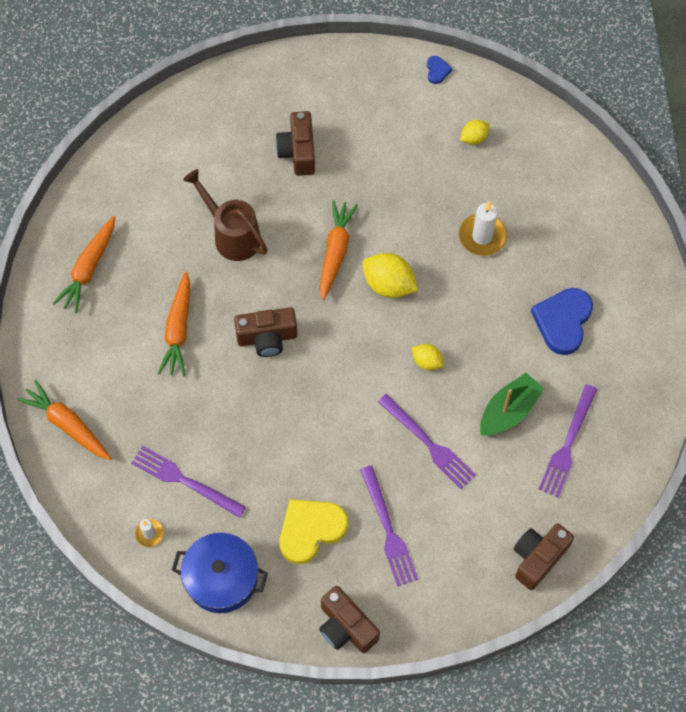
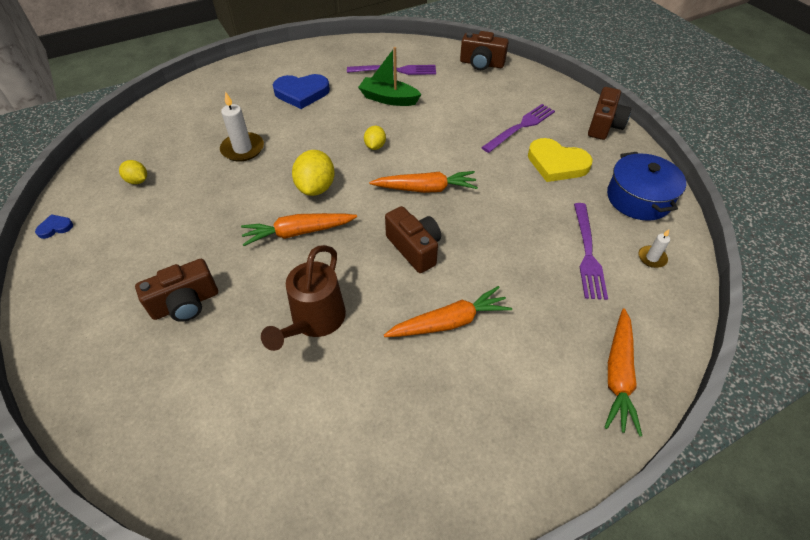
camera: 115 degrees left, 15 degrees down
(89, 268) = (427, 452): orange carrot -> orange carrot (425, 189)
(428, 443) = (441, 127): purple fork -> none

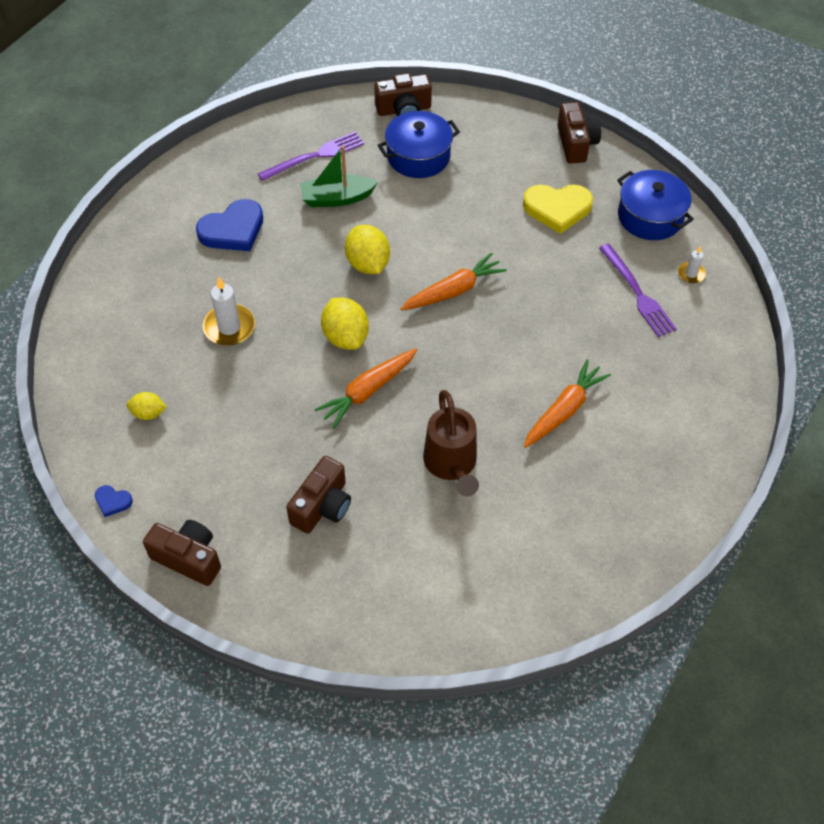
camera: 30 degrees left, 5 degrees up
(55, 228) = (112, 501): blue heart -> blue heart turned 105 degrees counterclockwise
(375, 146) = (368, 264): yellow lemon -> yellow lemon, size x1.73
(414, 248) = (487, 357): brown camera -> brown camera (188, 558)
(470, 94) = (418, 156): none -> blue pot
(520, 127) = (497, 179): purple fork -> none
(618, 375) = (717, 390): orange carrot -> none

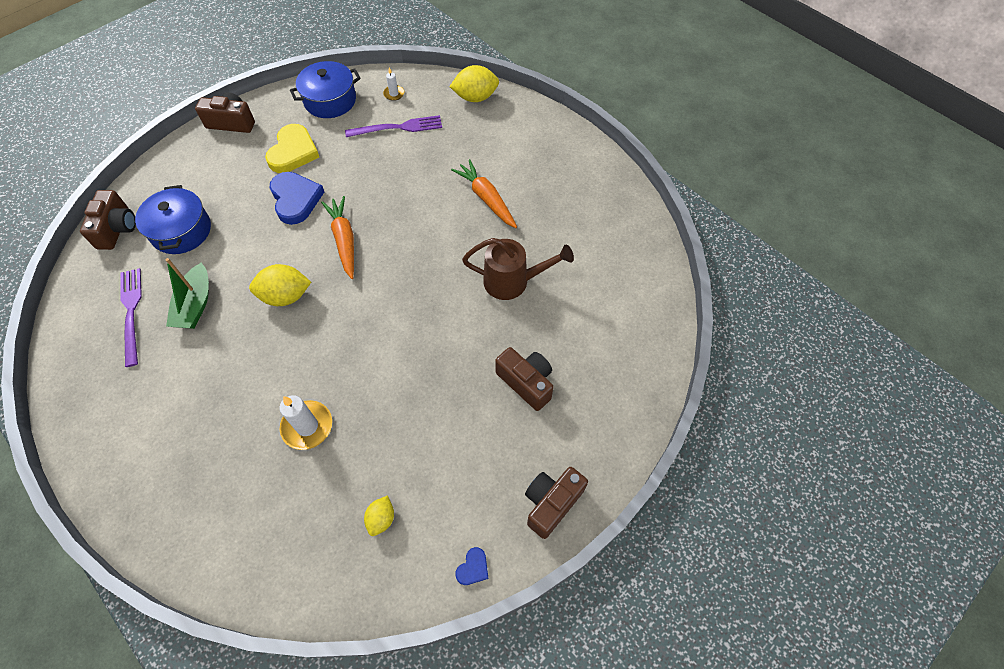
camera: 75 degrees left, 5 degrees up
(233, 230) = (186, 403): blue heart -> blue heart (295, 199)
(345, 337) = (359, 330): yellow lemon -> yellow lemon (475, 97)
(368, 391) = (423, 325): orange carrot -> none

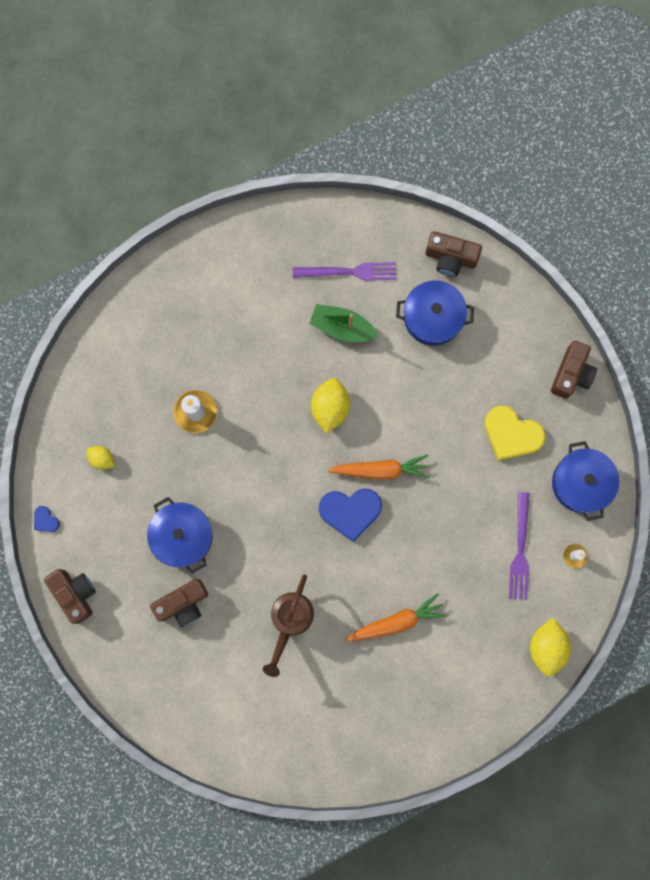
camera: 105 degrees right, 20 degrees up
(295, 199) = (445, 429): blue heart -> blue heart (350, 512)
(453, 402) = (182, 536): none -> blue pot

